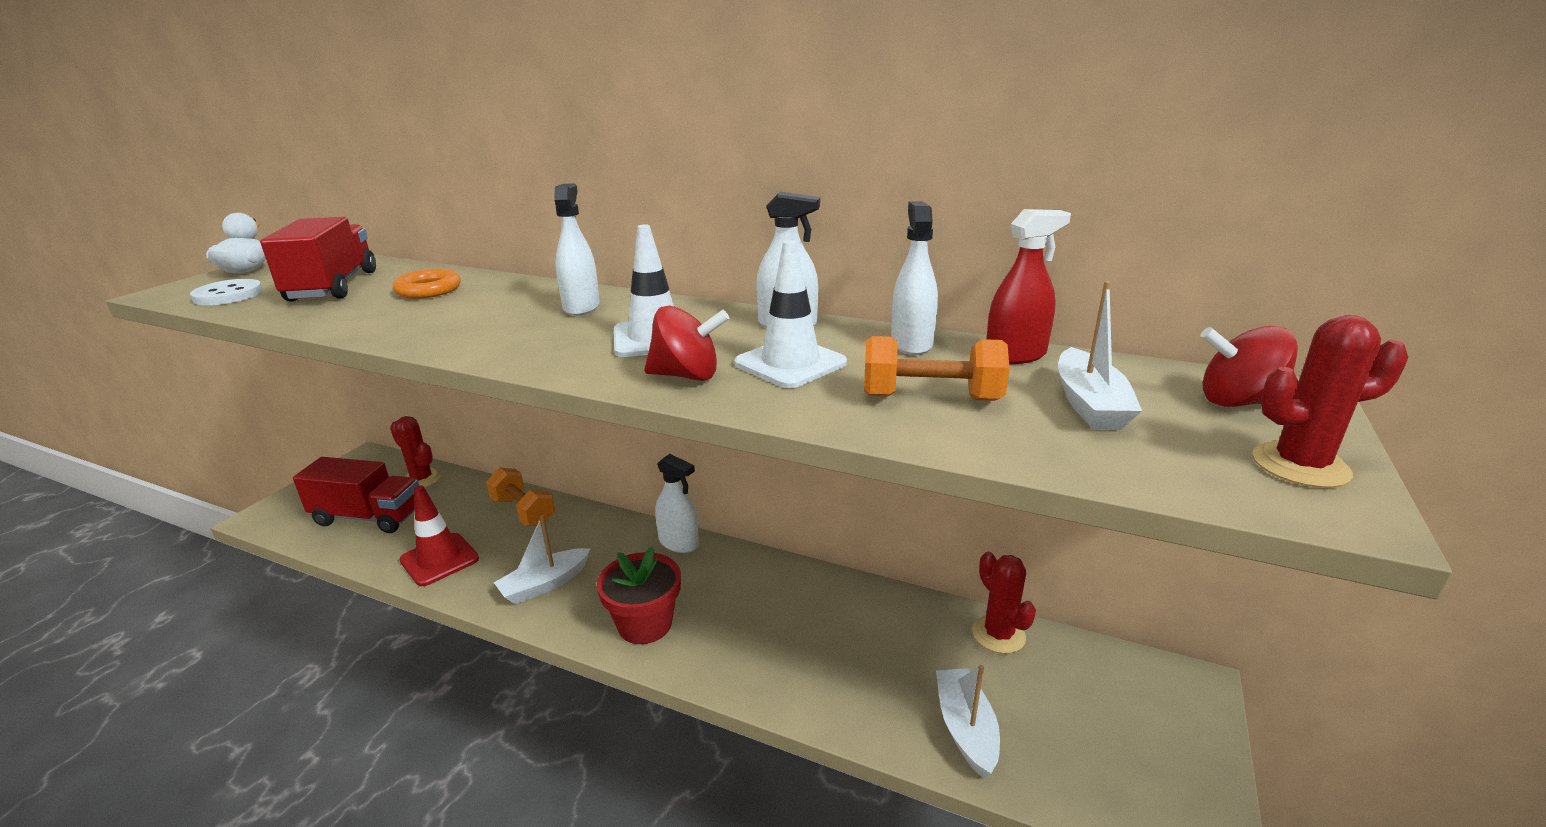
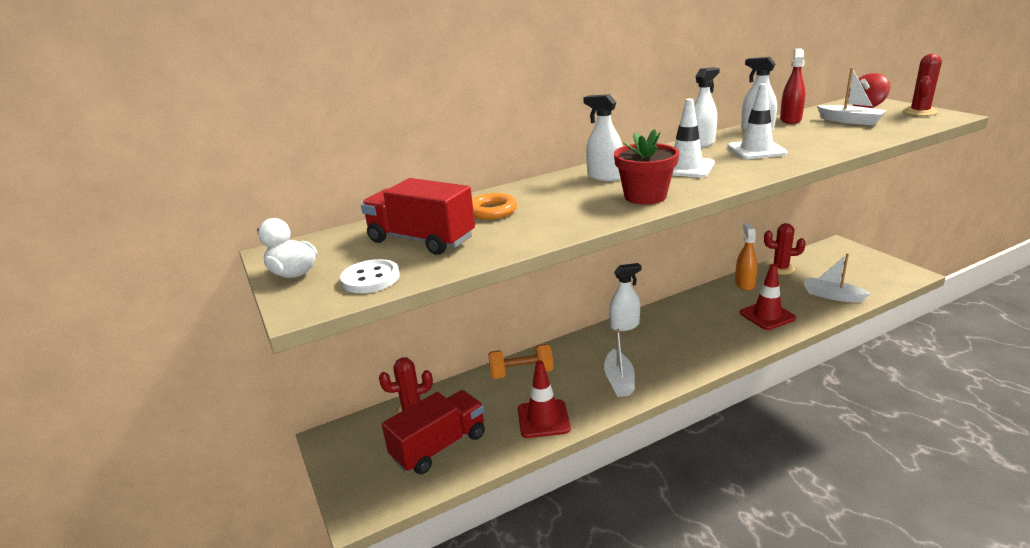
camera: 50 degrees left, 0 degrees up
(645, 624) = (692, 355): red flower pot -> red flower pot (645, 196)
(687, 376) = (749, 168): red spinning top -> none
(818, 666) = (767, 315): none -> red traffic cone
(899, 611) = (744, 284): none -> orange spray bottle
(931, 398) = (822, 137): orange dumbbell -> none

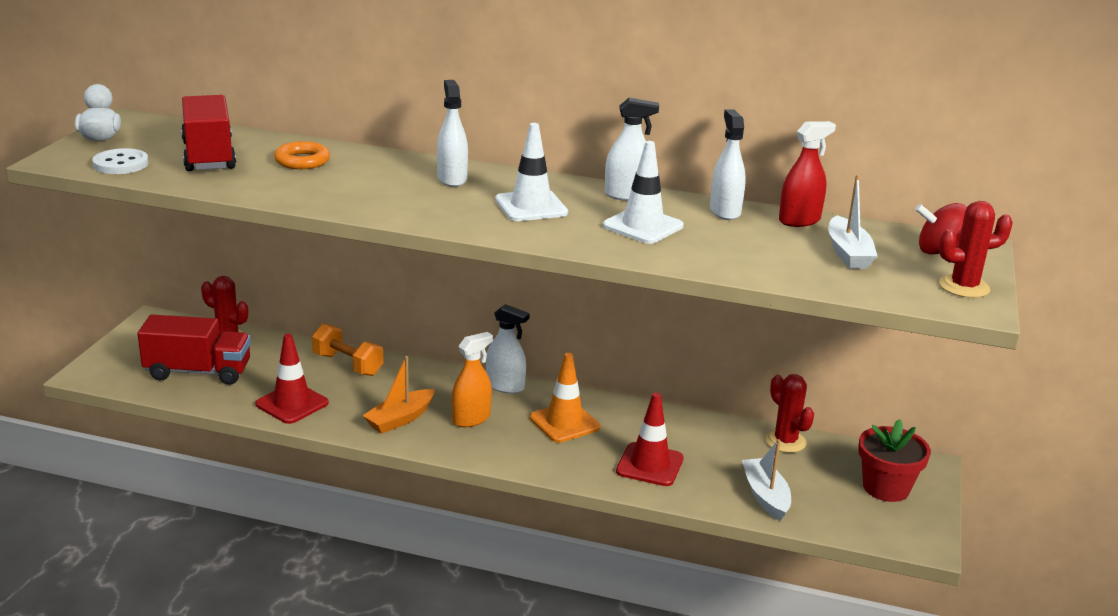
camera: 40 degrees right, 0 degrees up
(619, 380) = (400, 419): white boat -> orange boat
(645, 196) = (420, 209): red flower pot -> red flower pot (886, 488)
(691, 323) = (564, 423): none -> orange traffic cone
(744, 284) = (706, 428): orange spray bottle -> orange spray bottle (471, 419)

